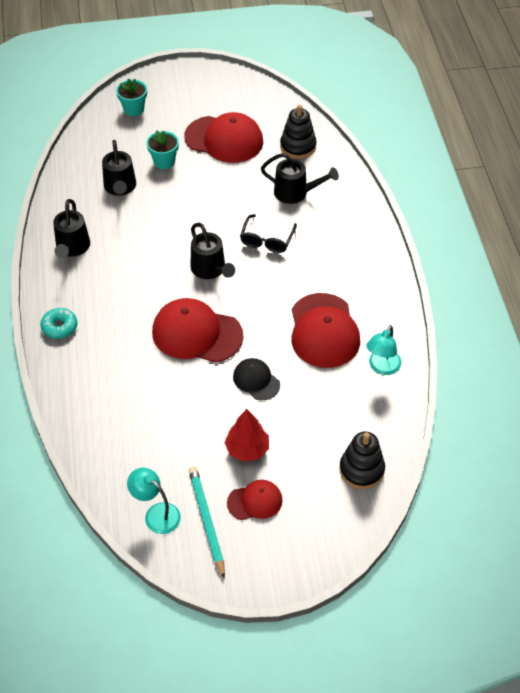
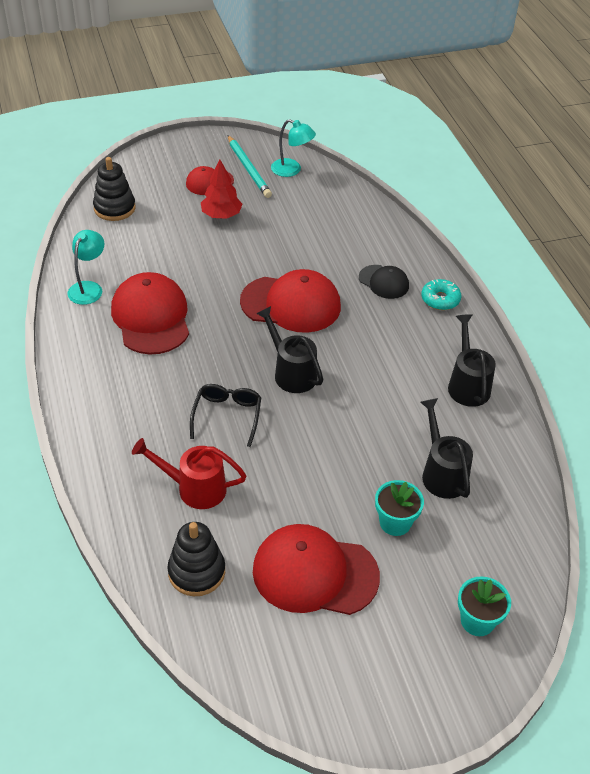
camera: 170 degrees right, 5 degrees down
(256, 380) = (220, 267): black cap -> black cap (383, 282)
(296, 193) = (194, 488): black watering can -> red watering can

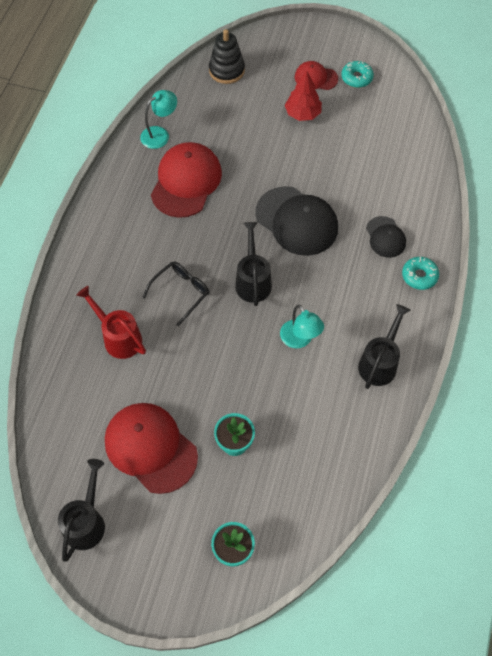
camera: 35 degrees right, 15 degrees up
(196, 572) = (76, 400): black stacking toy -> none
(248, 168) = (356, 78): turquoise pencil -> turquoise donut
(291, 304) = (296, 221): red cap -> black cap
(292, 170) = (391, 95): turquoise lamp -> turquoise lamp (300, 340)
(442, 473) = (300, 424): black watering can -> black watering can (86, 521)

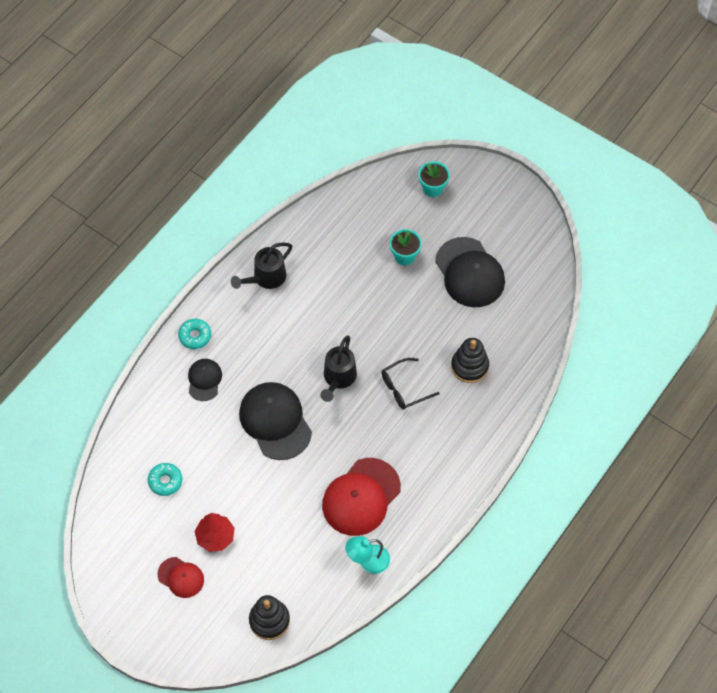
camera: 160 degrees left, 0 degrees up
(86, 521) = (531, 238): black watering can -> none
(118, 337) = (469, 366): red watering can -> black stacking toy
(150, 448) = (469, 273): red cap -> black cap
(300, 340) = (321, 316): turquoise lamp -> none
(356, 78) = (139, 562): turquoise donut -> turquoise donut (165, 481)

